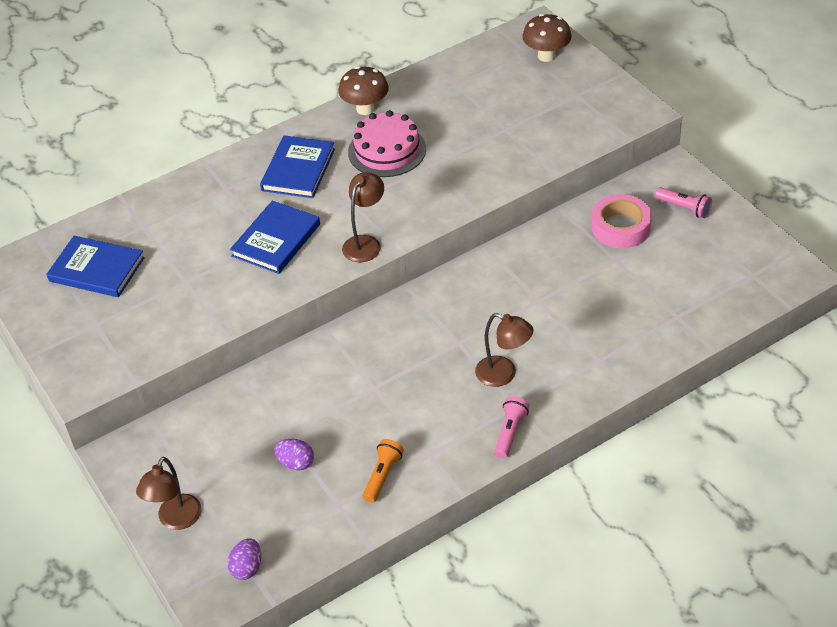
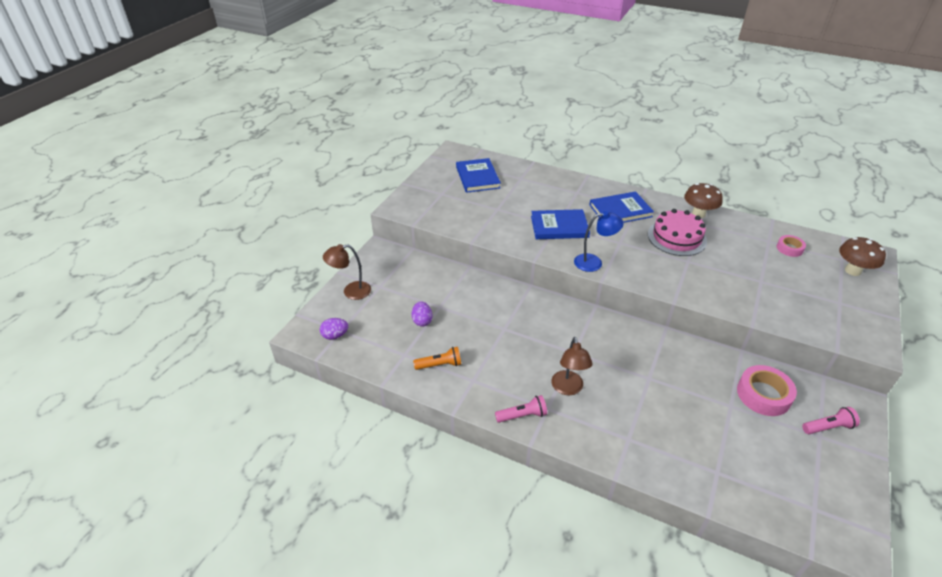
camera: 55 degrees right, 5 degrees down
(365, 243) = (594, 262): brown lamp -> blue lamp
(479, 77) = (789, 248): none -> pink tape
(684, 208) = (828, 427): pink flashlight -> pink flashlight turned 105 degrees counterclockwise

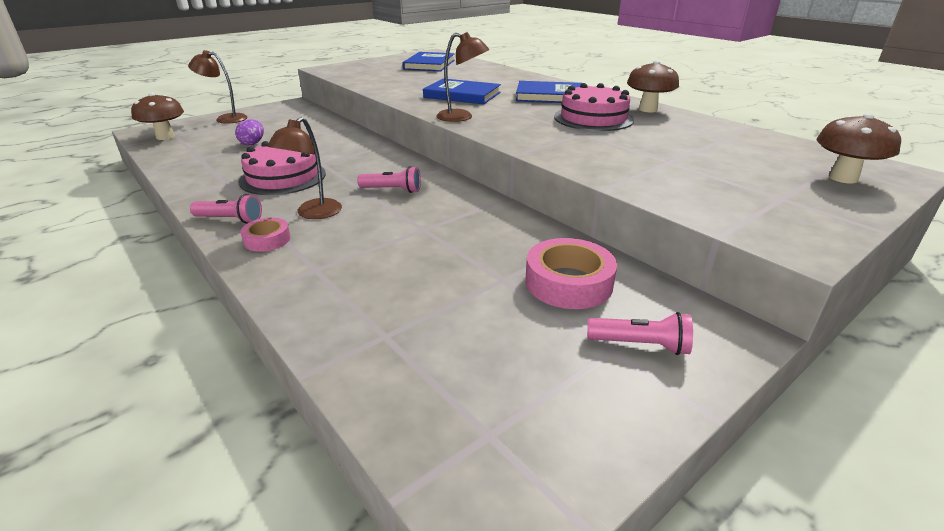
camera: 25 degrees right, 10 degrees down
(335, 335) = (165, 137): purple egg -> brown mushroom
(440, 365) = (217, 170): orange flashlight -> none
(499, 356) = (283, 177): none -> pink cake
(589, 344) = (392, 190): none -> pink flashlight
(594, 262) = (462, 117): blue lamp -> brown lamp
(789, 248) = (751, 147): pink tape -> pink tape (267, 240)

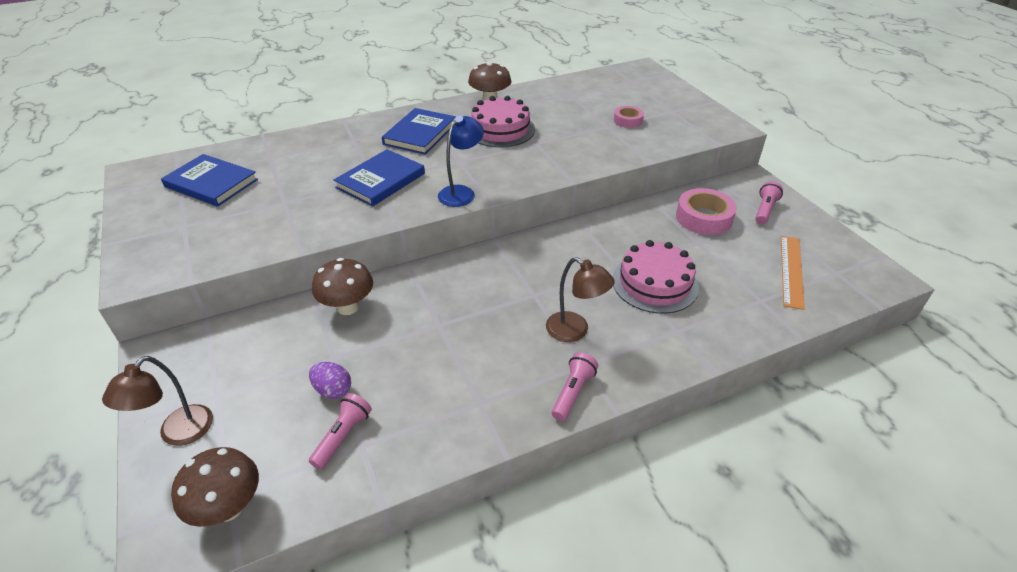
camera: 75 degrees left, 10 degrees up
(267, 240) = (622, 362): pink tape -> pink tape (628, 120)
(283, 177) = (472, 355): pink cake -> pink cake (654, 283)
(392, 190) = (536, 277): pink flashlight -> pink flashlight (343, 436)
(462, 117) = (461, 192): brown lamp -> blue lamp
(471, 371) = (791, 270): none -> orange ruler
(843, 178) = (648, 85): brown mushroom -> brown mushroom (348, 307)

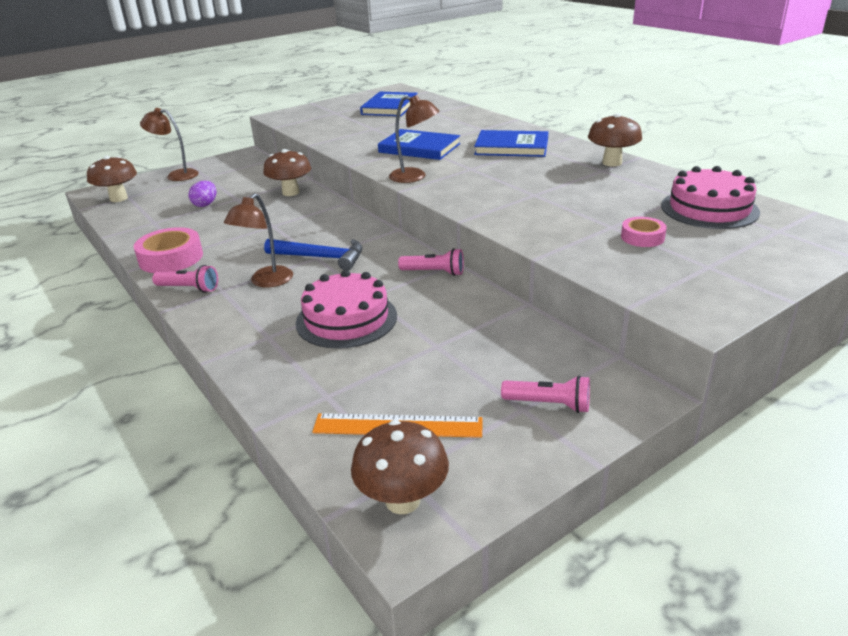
camera: 80 degrees right, 10 degrees down
(343, 436) = (163, 215): pink flashlight -> pink flashlight (434, 272)
(461, 192) = (415, 177): blue lamp -> brown lamp
(500, 129) = (550, 175): pink cake -> pink cake (709, 209)
(535, 291) = (320, 257): none -> blue hammer
(703, 218) = (497, 348): pink tape -> pink tape (171, 258)
(859, 276) = (402, 500): none -> brown mushroom

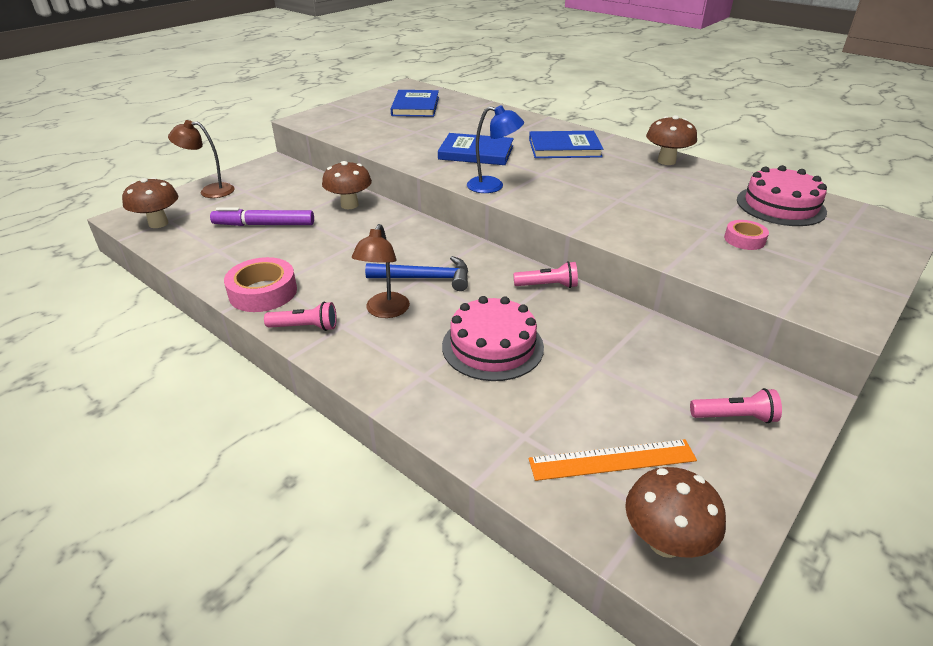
camera: 15 degrees left, 5 degrees up
(205, 204) = (264, 225): purple egg -> purple marker
(415, 177) = (493, 186): brown lamp -> blue lamp

